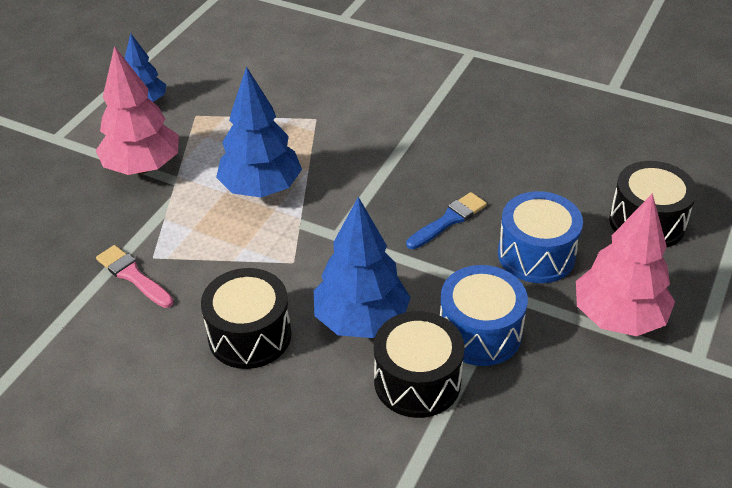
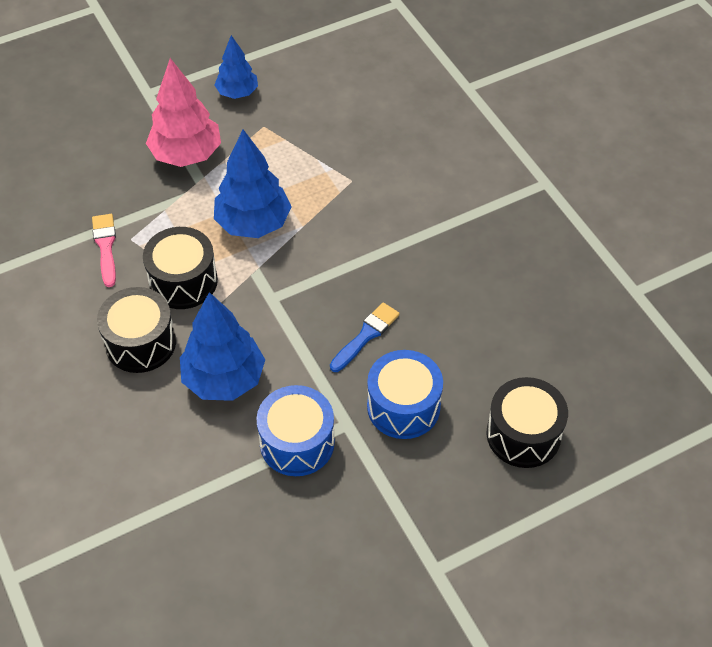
camera: 35 degrees right, 10 degrees up
(417, 381) = (218, 451): black drum -> black drum (183, 281)
(449, 220) = (366, 335): blue brush -> blue brush turned 45 degrees counterclockwise
(618, 317) = (411, 498): pink tree -> none

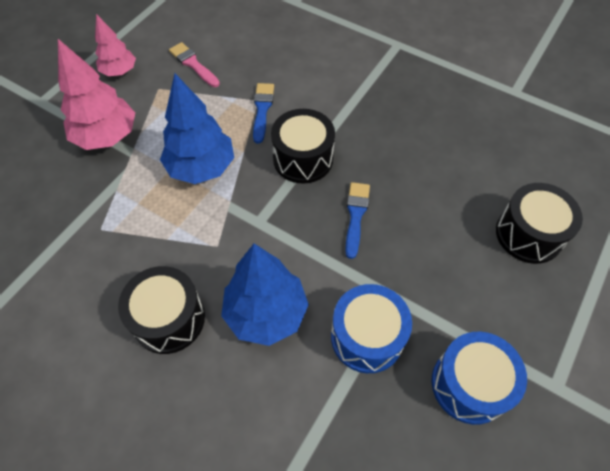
camera: 30 degrees left, 5 degrees up
(105, 246) = (81, 246): pink brush -> pink brush (193, 64)
(183, 281) = (172, 244): black drum -> black drum (303, 158)
(237, 93) = (119, 71): blue tree -> pink tree
(349, 192) = (262, 109): none -> blue brush
(403, 406) = (427, 259): blue drum -> blue drum (469, 384)

